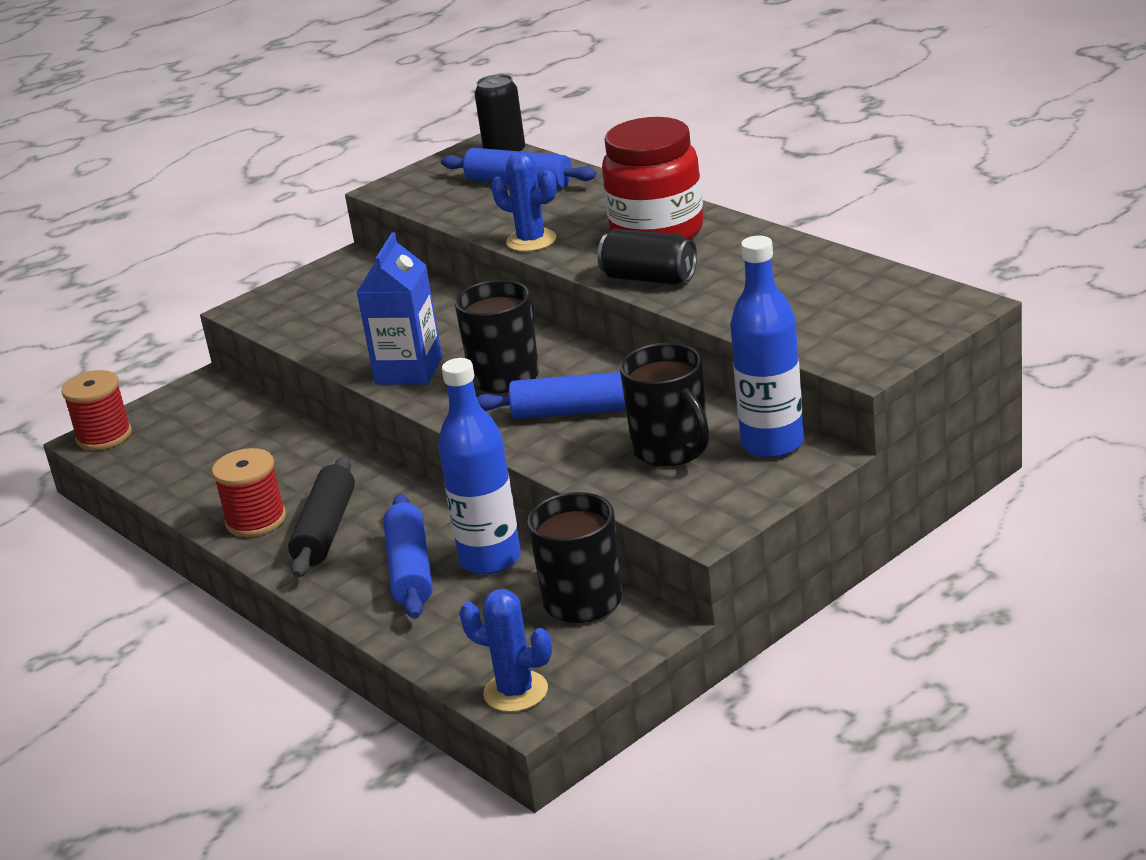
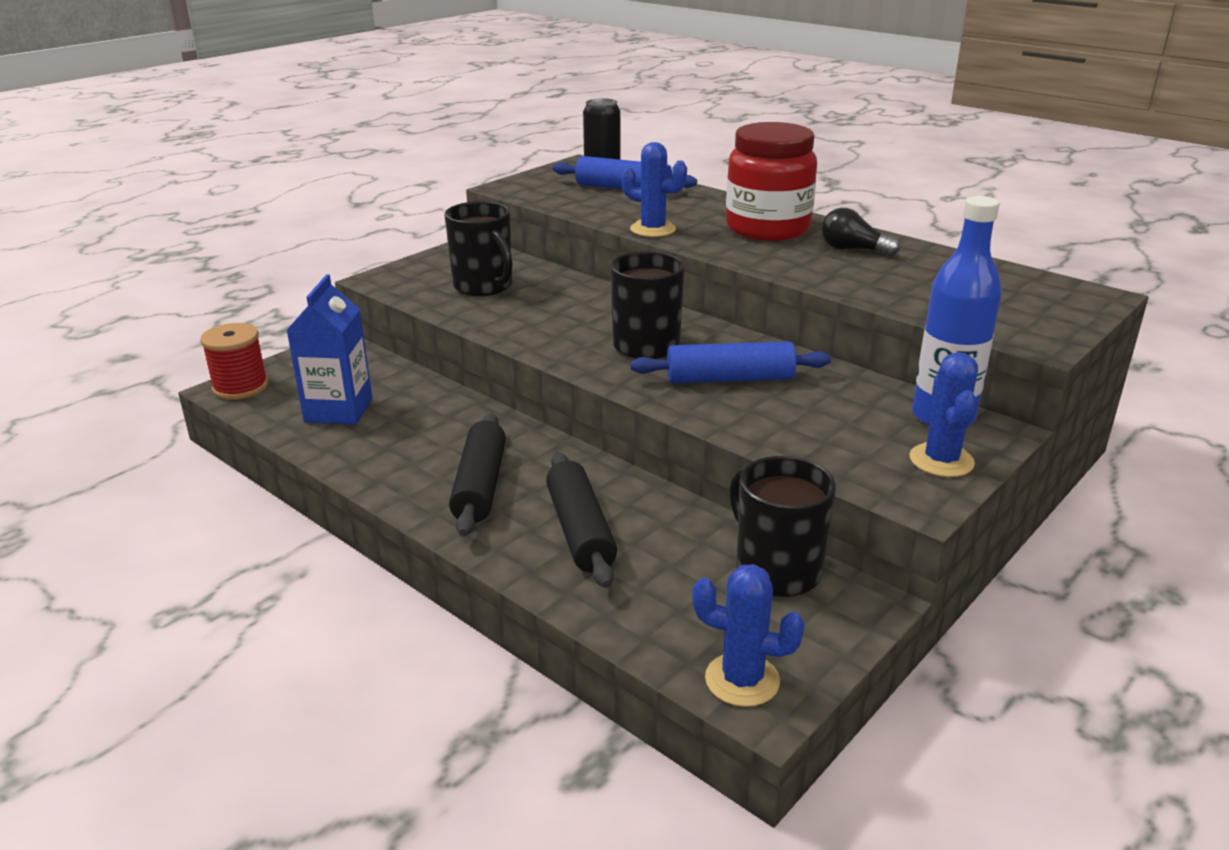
camera: 10 degrees left, 0 degrees up
(256, 520) = (404, 473): red spool -> none
(409, 371) = (549, 336): blue carton -> blue carton (338, 410)
(410, 570) = (580, 531): blue rolling pin -> black rolling pin
(490, 559) = (662, 522): blue bottle -> none
(649, 278) = (779, 262): black can -> none
(672, 450) = (843, 418): black mug -> black mug (484, 286)
(736, 257) = (853, 250): none -> black light bulb
(745, 490) = (941, 460): none -> blue cactus

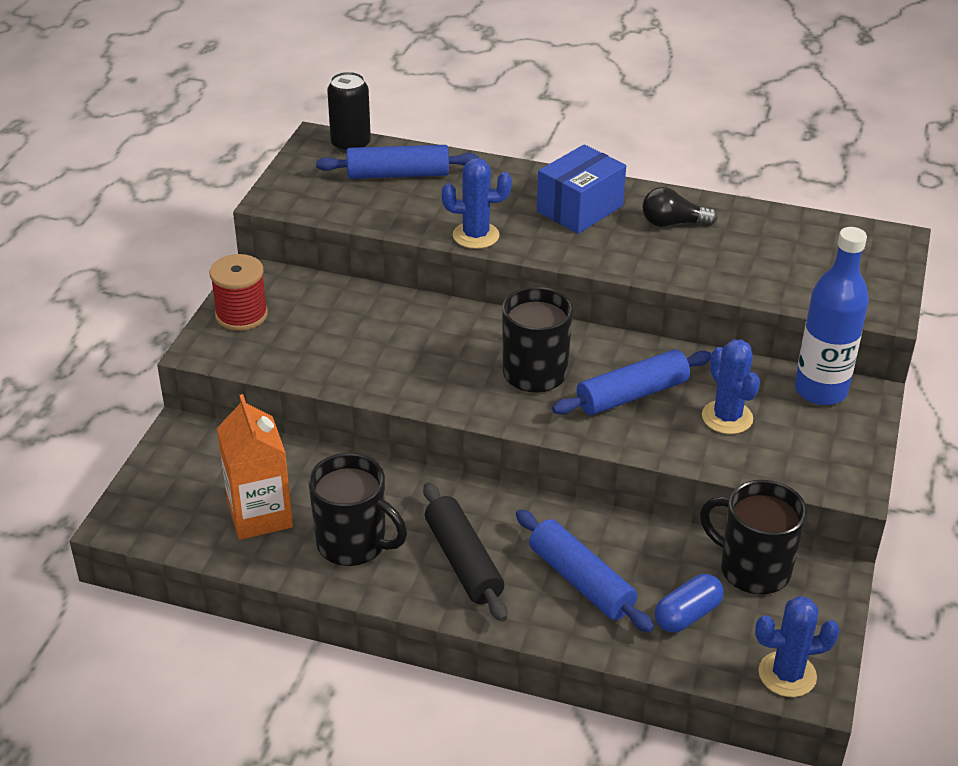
camera: 25 degrees left, 10 degrees up
(240, 387) = (132, 515): red spool -> red spool (241, 315)
(338, 410) = (260, 515): blue carton -> orange carton
(484, 286) = (321, 332): black mug -> black mug (353, 544)
(580, 531) = (581, 581): black rolling pin -> blue rolling pin
(669, 590) = (687, 615): none -> blue capsule
(767, 228) = (579, 209): red jar -> blue box
(941, 460) = (844, 439): blue cactus -> blue cactus (727, 417)

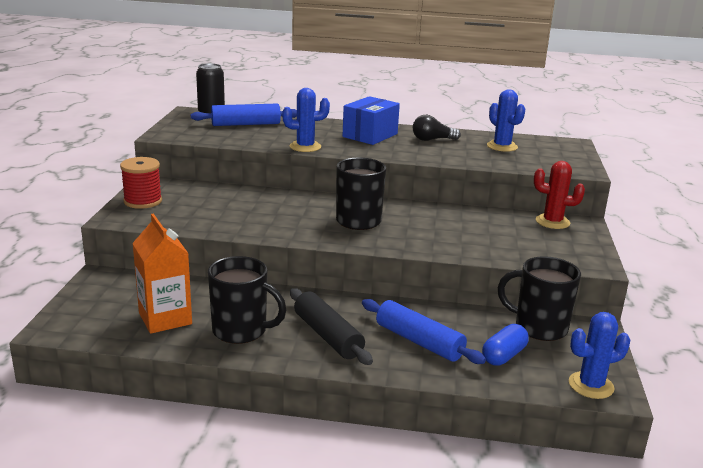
camera: 10 degrees left, 15 degrees down
(632, 395) = (429, 228): blue rolling pin -> none
(727, 417) = (497, 236): blue cactus -> blue cactus (502, 146)
(820, 390) = (552, 222): blue bottle -> red cactus

